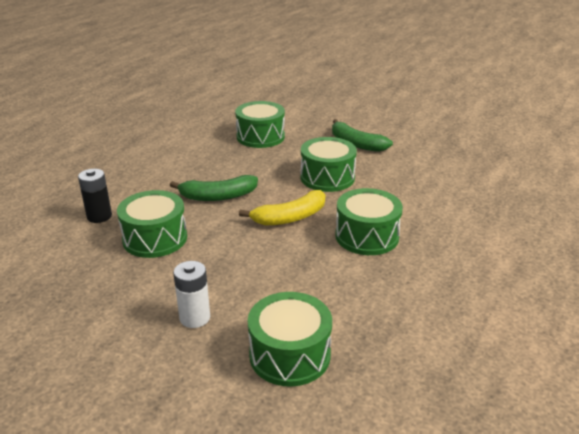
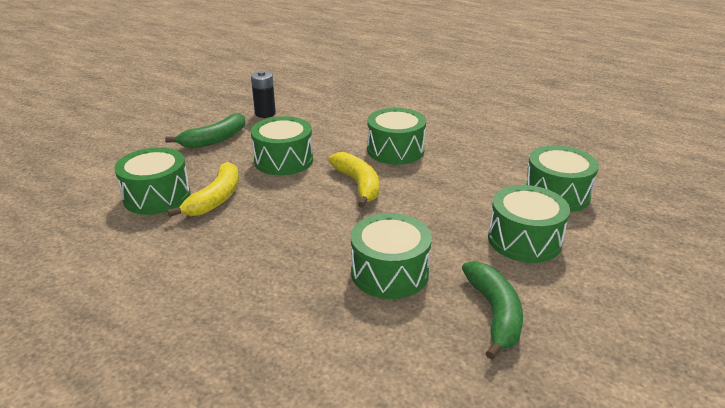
camera: 85 degrees left, 0 degrees up
(99, 216) = (330, 327): black battery -> black battery (265, 113)
(195, 318) = (524, 240): white battery -> green drum
(218, 196) = (303, 228): green banana -> green banana (494, 313)
(259, 157) = (216, 199): none -> yellow banana

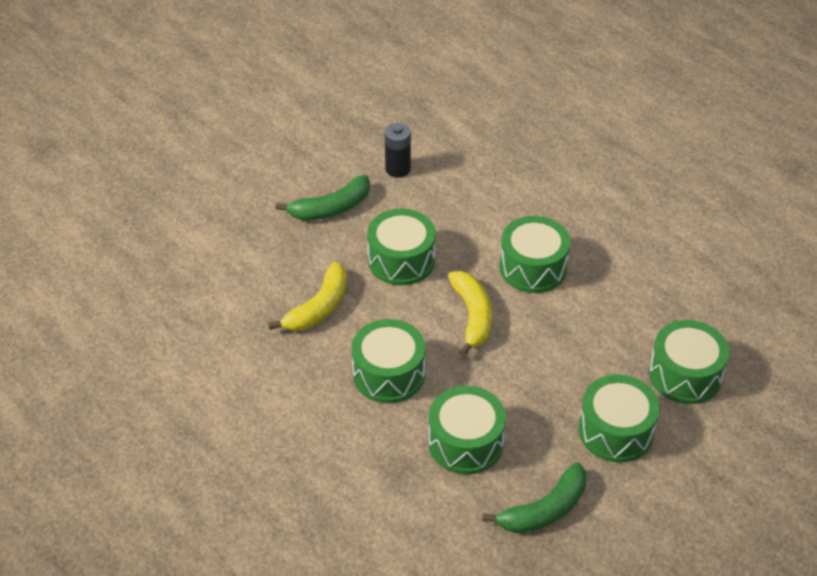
camera: 15 degrees right, 15 degrees up
(157, 196) = (260, 292): green drum -> green drum (388, 374)
(494, 313) = (544, 510): green banana -> green banana turned 45 degrees clockwise

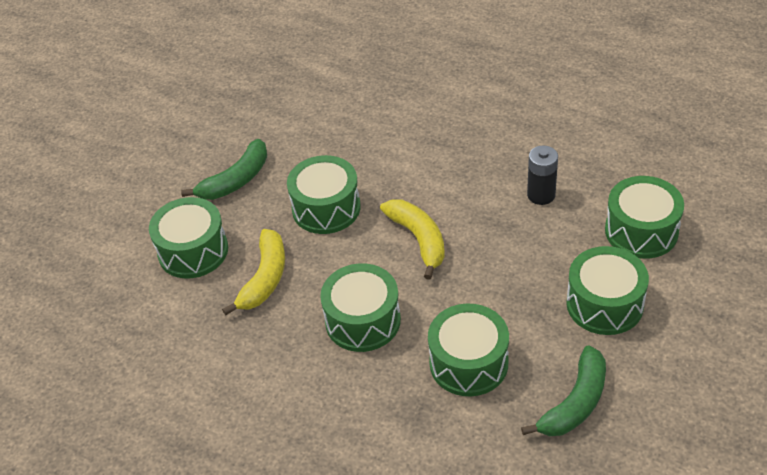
camera: 15 degrees left, 0 degrees up
(398, 169) = (285, 125): black battery -> black battery (541, 195)
(533, 267) = (454, 177): green drum -> green drum (193, 251)

